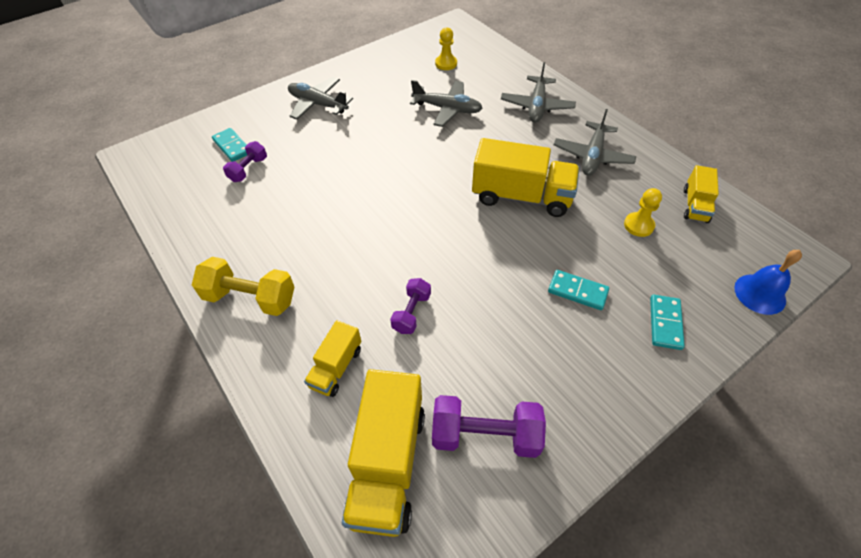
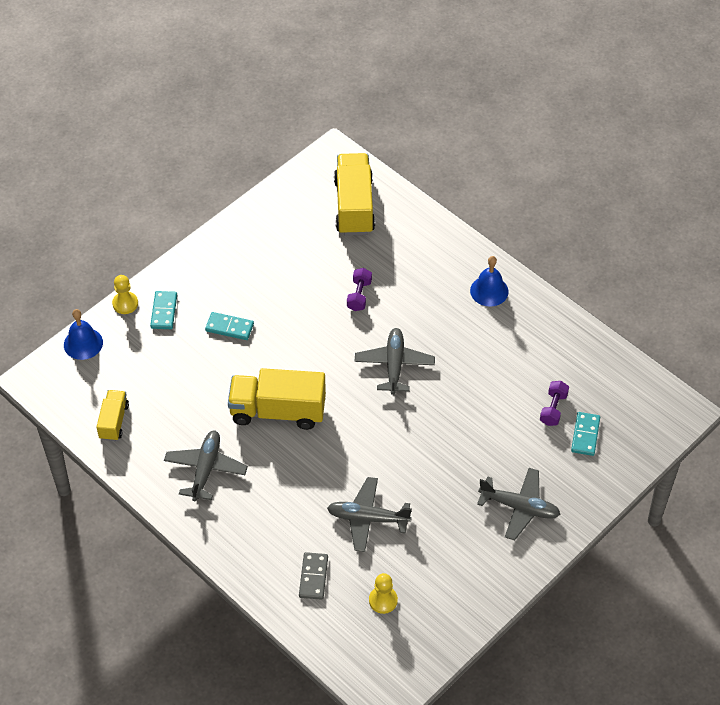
camera: 170 degrees right, 0 degrees up
(232, 146) = (585, 435): turquoise domino -> turquoise domino turned 60 degrees clockwise
(250, 298) = (489, 291): yellow dumbbell -> blue bell
(336, 367) = (404, 253): yellow truck -> none
(485, 435) = (295, 228): purple dumbbell -> none
(497, 80) = (313, 577): none -> grey domino
(536, 106) = (264, 536): grey plane -> grey plane (394, 365)
(638, 225) = (170, 393): yellow pawn -> yellow pawn (125, 304)

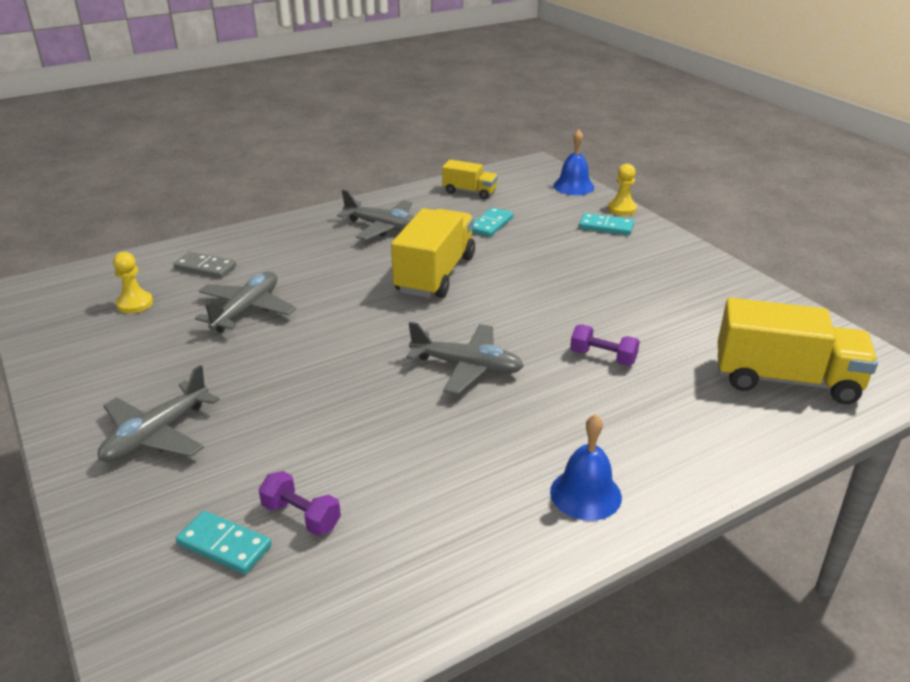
camera: 105 degrees right, 20 degrees down
(229, 327) = (571, 260): turquoise domino -> turquoise domino (490, 224)

